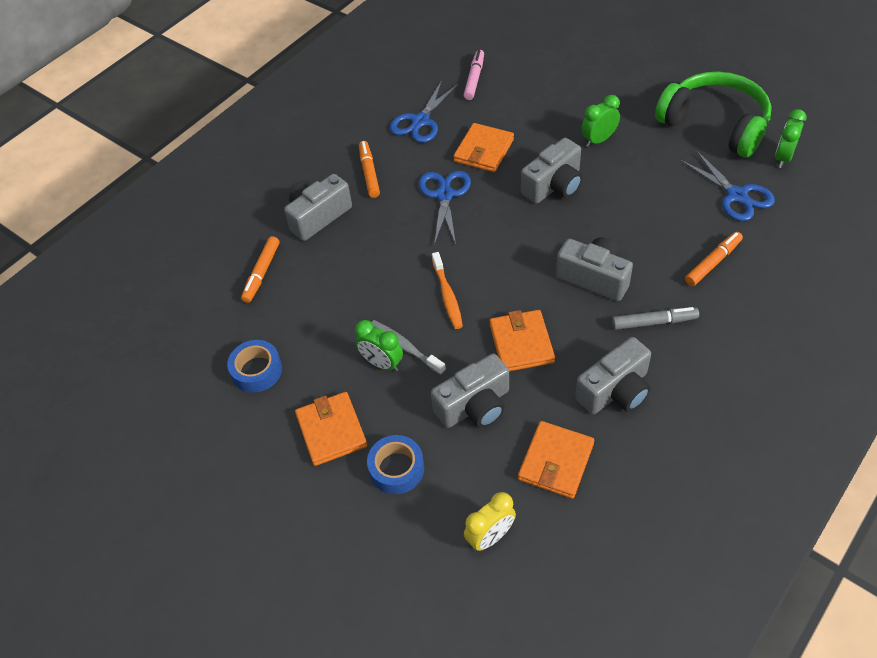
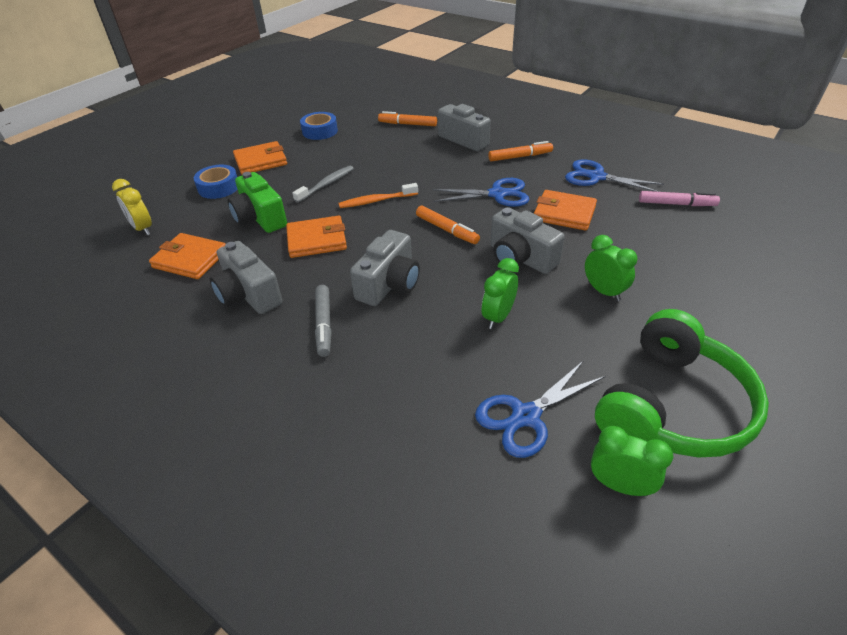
camera: 85 degrees right, 10 degrees down
(382, 363) = (313, 176): green clock -> green clock (498, 317)
(474, 406) = (260, 218): grey camera -> green camera
(713, 262) = (405, 380): orange marker -> orange marker (447, 230)

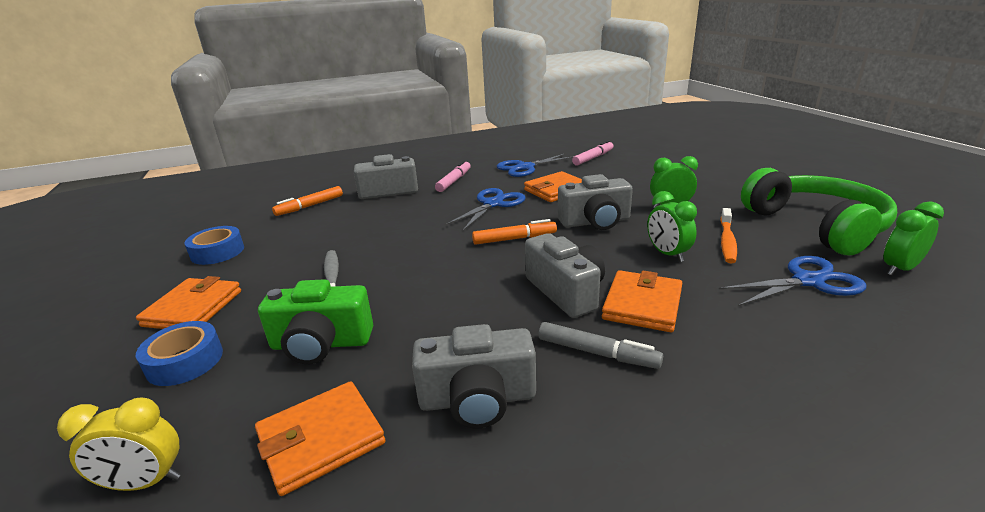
camera: 55 degrees left, 15 degrees down
(317, 240) = (431, 313): orange wallet -> orange wallet (642, 304)
(376, 201) = (413, 258): orange toothbrush -> orange toothbrush (727, 241)
(520, 157) = (454, 181): orange marker -> pink marker
(526, 416) = (808, 281): blue scissors -> blue scissors turned 105 degrees counterclockwise

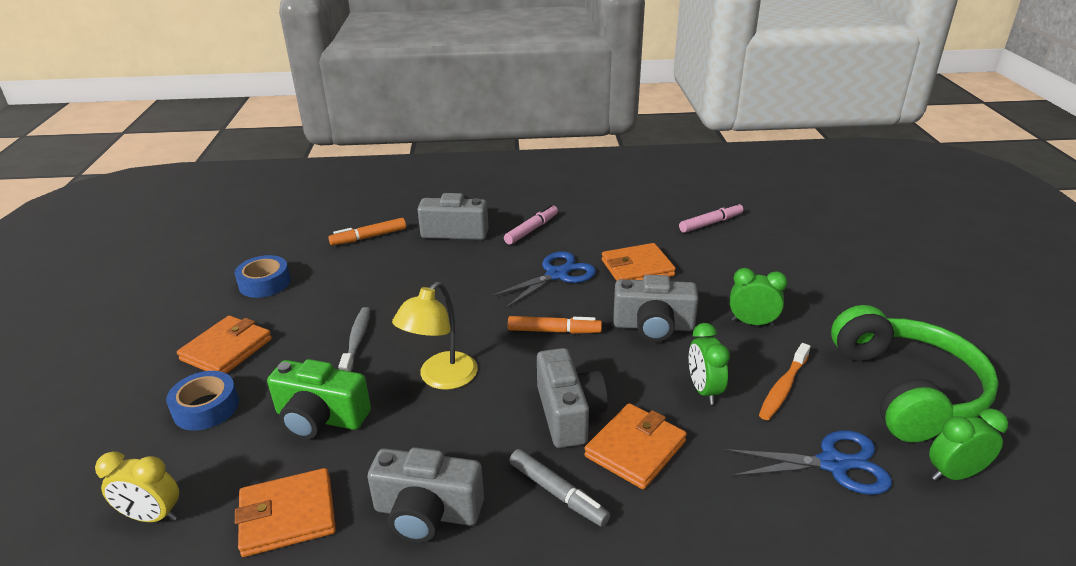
camera: 15 degrees right, 5 degrees up
(431, 289) = (441, 378): none -> yellow lamp
(525, 167) = (622, 224): blue scissors -> none

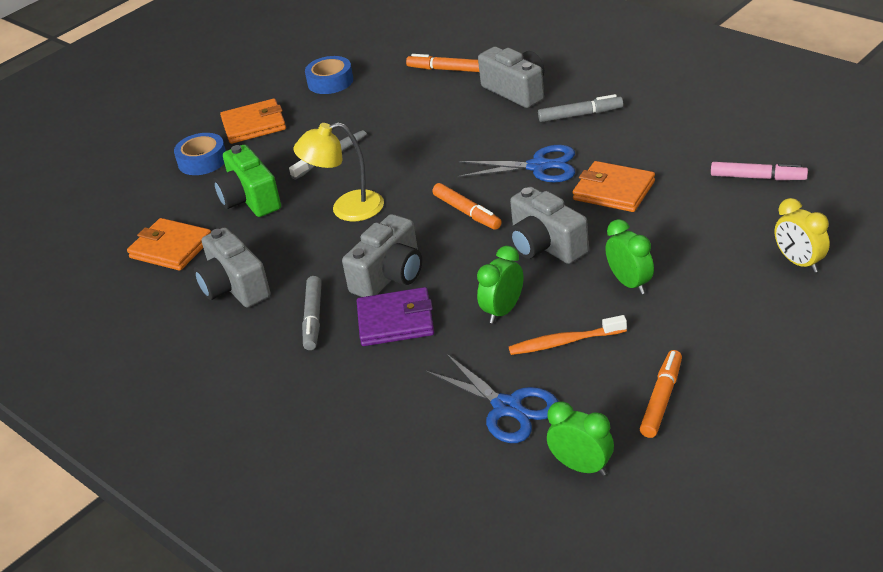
camera: 50 degrees right, 5 degrees up
(152, 516) = (116, 213): yellow clock -> yellow clock (799, 263)
(531, 229) = (580, 115): pink marker -> grey marker
(635, 449) = (395, 321): orange wallet -> purple wallet
(906, 390) = (661, 399): green headphones -> orange marker

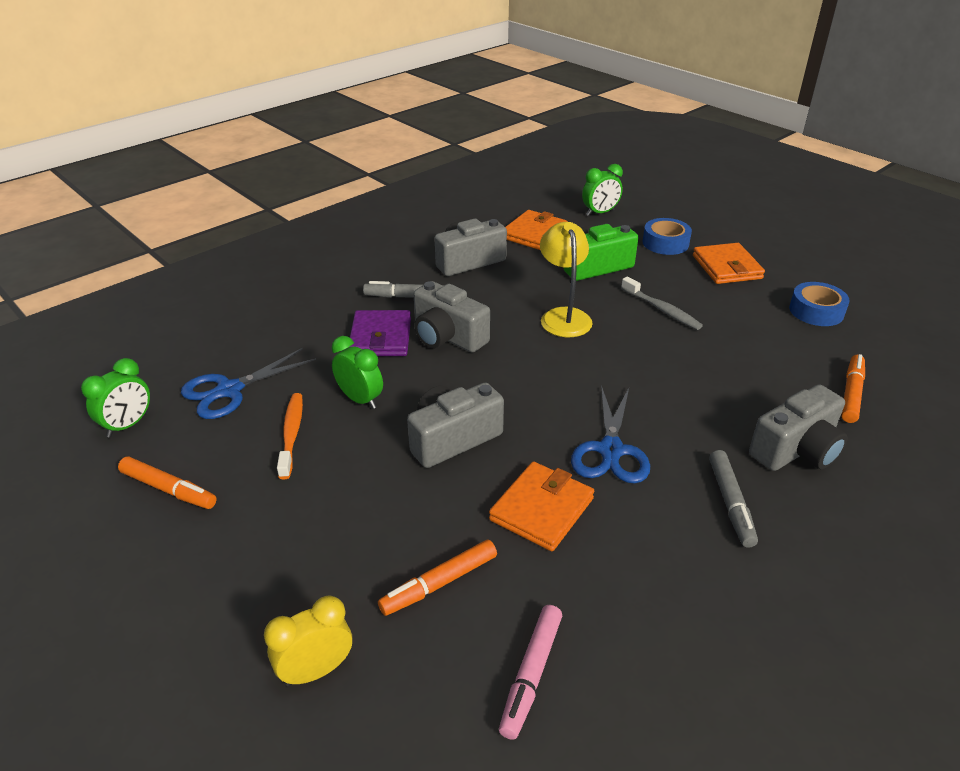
camera: 90 degrees right, 0 degrees up
(467, 212) = (533, 389): orange marker -> orange marker (439, 584)
(630, 283) = (356, 495): green clock -> green clock (600, 213)

